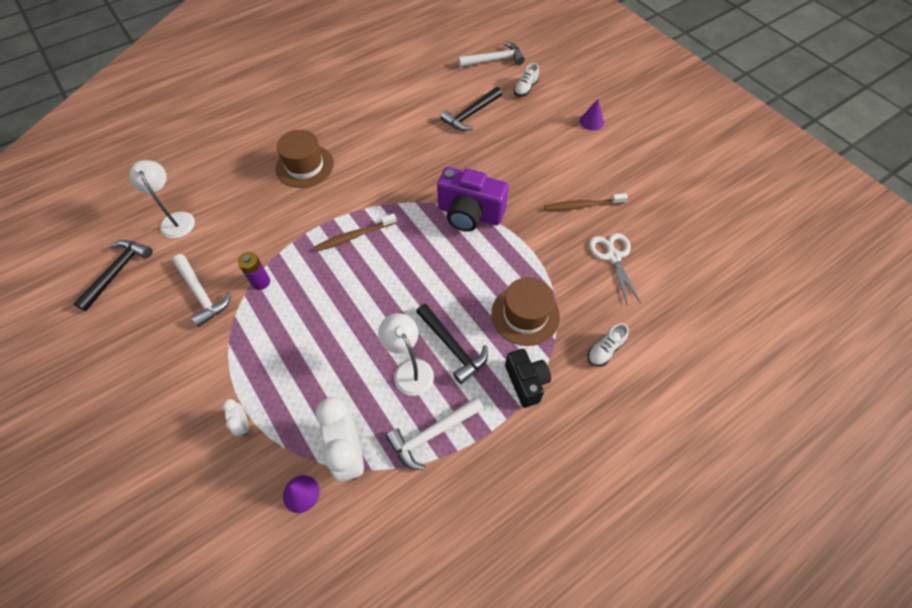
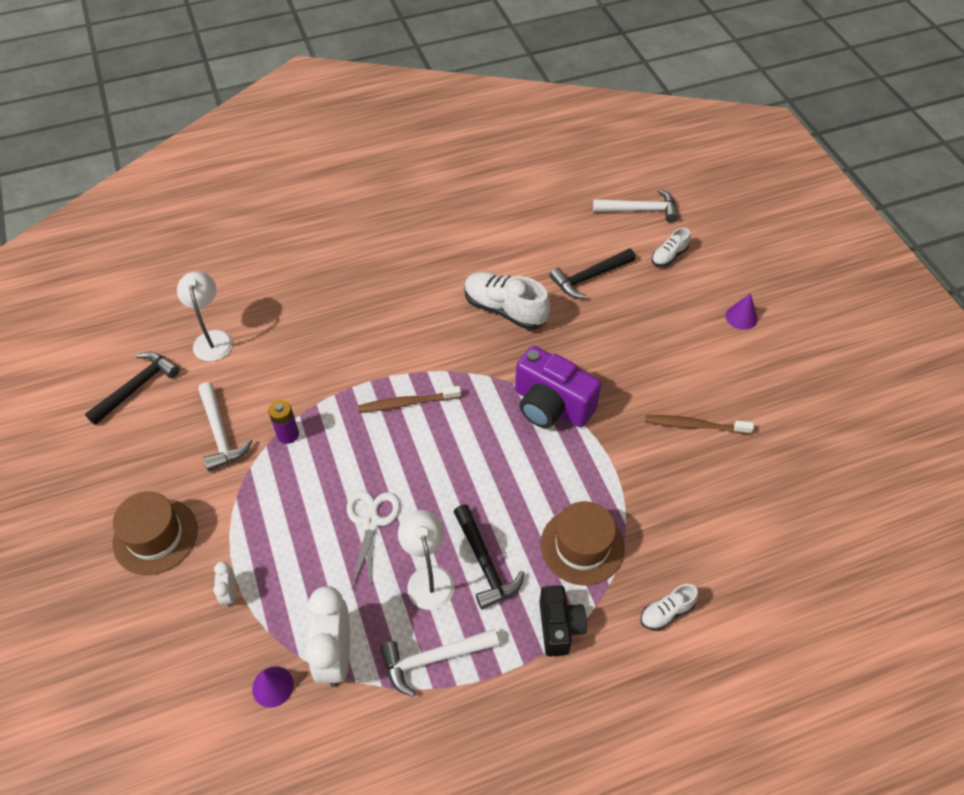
camera: 15 degrees right, 5 degrees down
(305, 166) = (372, 303): brown hat -> brown hat (155, 536)
(413, 150) = (505, 309): none -> white shoe
(613, 256) = (713, 498): white scissors -> white scissors (371, 521)

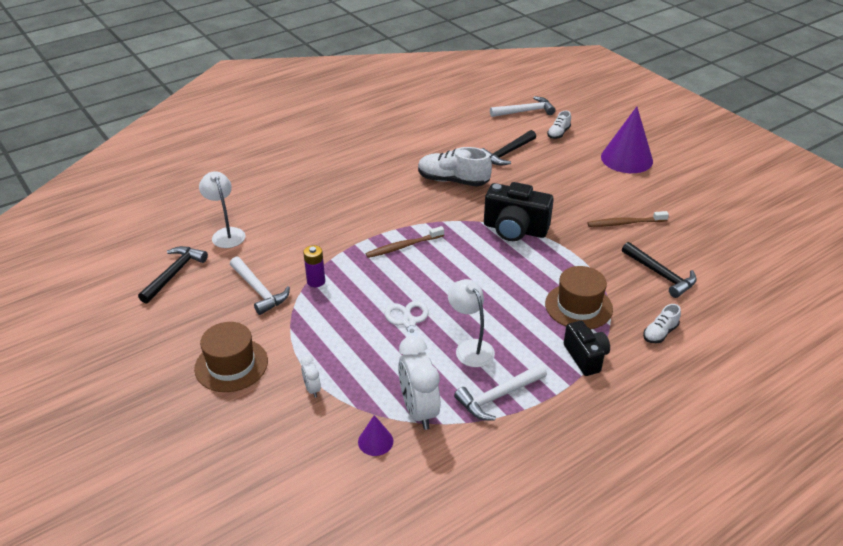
camera: 15 degrees left, 15 degrees down
(484, 563) = (510, 330): black hammer -> black hammer (660, 275)
(551, 406) = (515, 229): purple camera -> black camera
(741, 317) = (626, 159): purple cone -> purple cone, size x2.14

